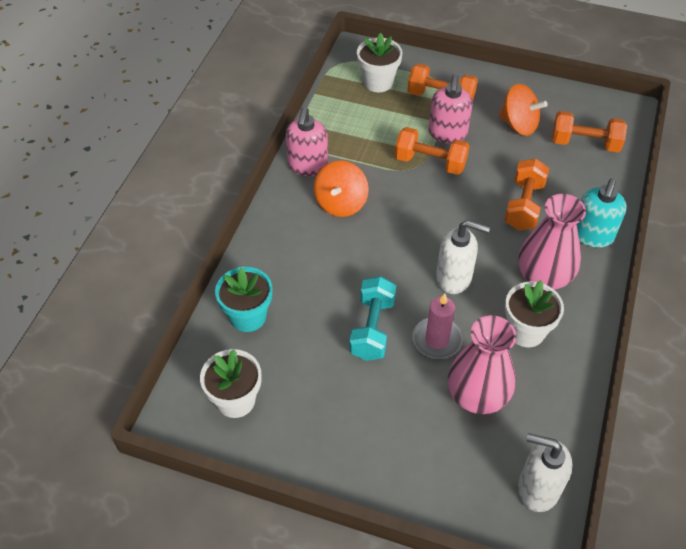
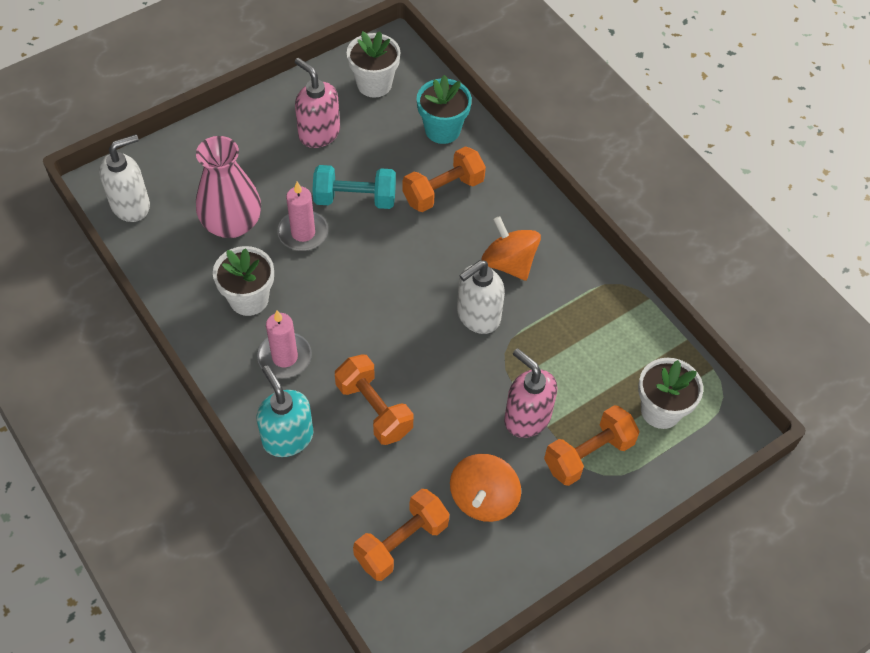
camera: 125 degrees right, 5 degrees up
(307, 166) = (580, 267): pink soap dispenser -> pink soap dispenser (319, 133)
(372, 328) = (355, 199): turquoise dumbbell -> turquoise dumbbell turned 45 degrees counterclockwise
(430, 162) = (499, 371): orange dumbbell -> orange dumbbell (443, 191)
(454, 278) = (348, 289): white soap dispenser -> white soap dispenser (478, 316)
(519, 125) = (483, 499): orange spinning top -> orange spinning top turned 45 degrees counterclockwise
(543, 276) = (285, 357): pink vase -> pink candle

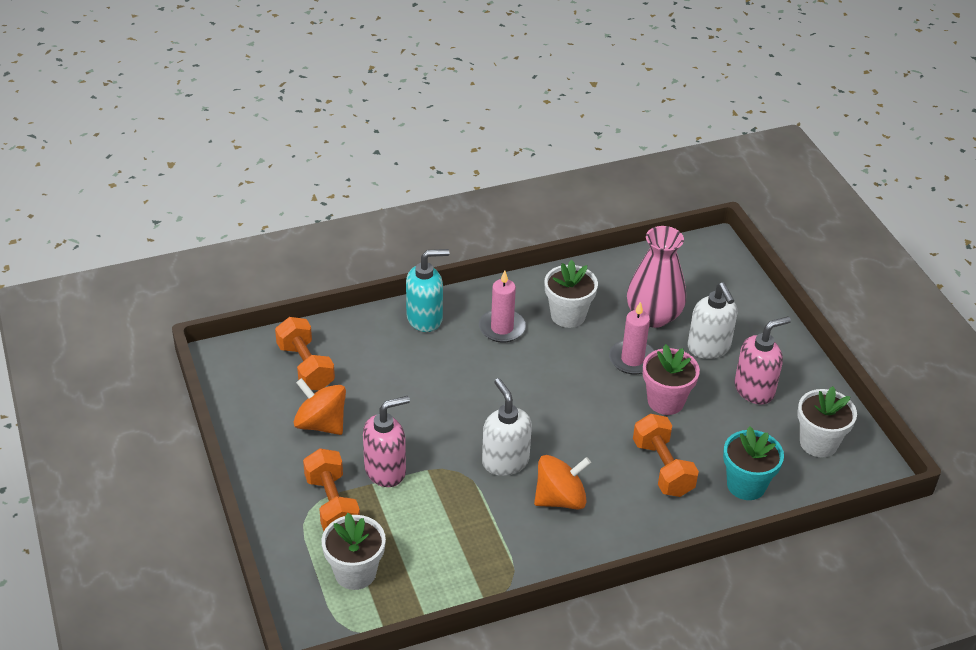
camera: 105 degrees right, 15 degrees down
(131, 205) = (687, 259): white soap dispenser -> white soap dispenser (709, 347)
(355, 199) = (665, 401): turquoise dumbbell -> pink flower pot
(374, 409) = (432, 373): orange dumbbell -> none

